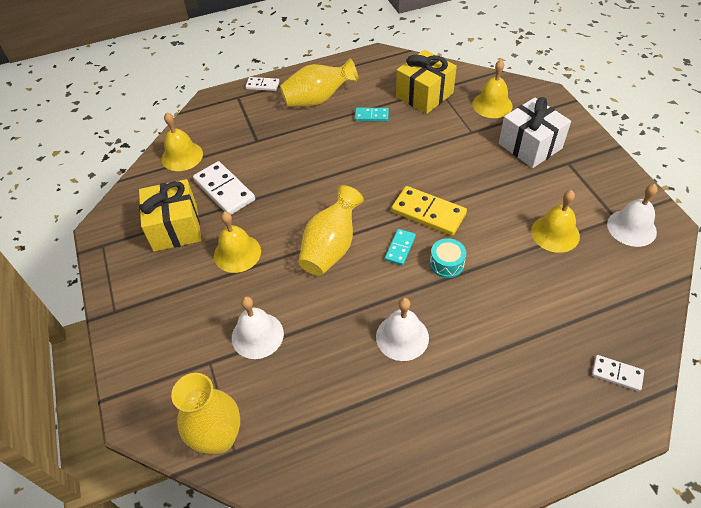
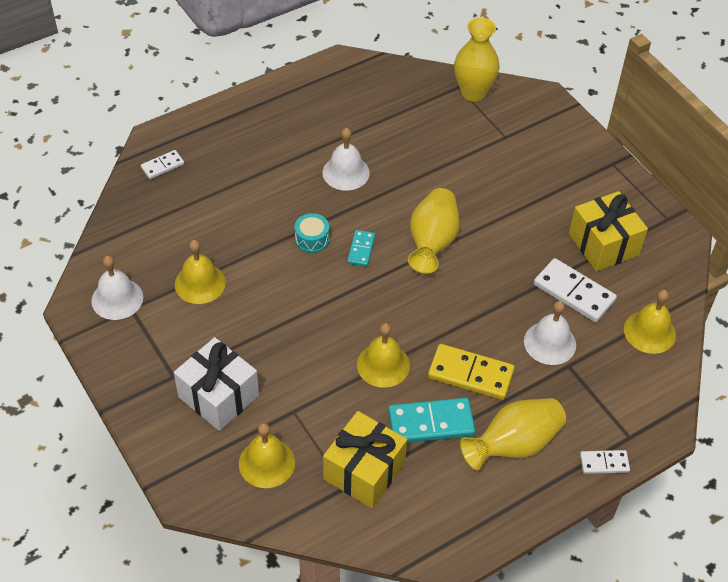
camera: 165 degrees right, 0 degrees up
(237, 253) = (525, 226): yellow bell -> yellow bell (383, 365)
(257, 335) = (473, 160): white bell -> white bell (550, 343)
(371, 116) = (431, 423): turquoise domino -> turquoise domino, size x1.78
(428, 213) = (337, 291): yellow domino -> yellow domino (470, 374)
(616, 374) = (162, 166): white domino -> white domino turned 45 degrees counterclockwise

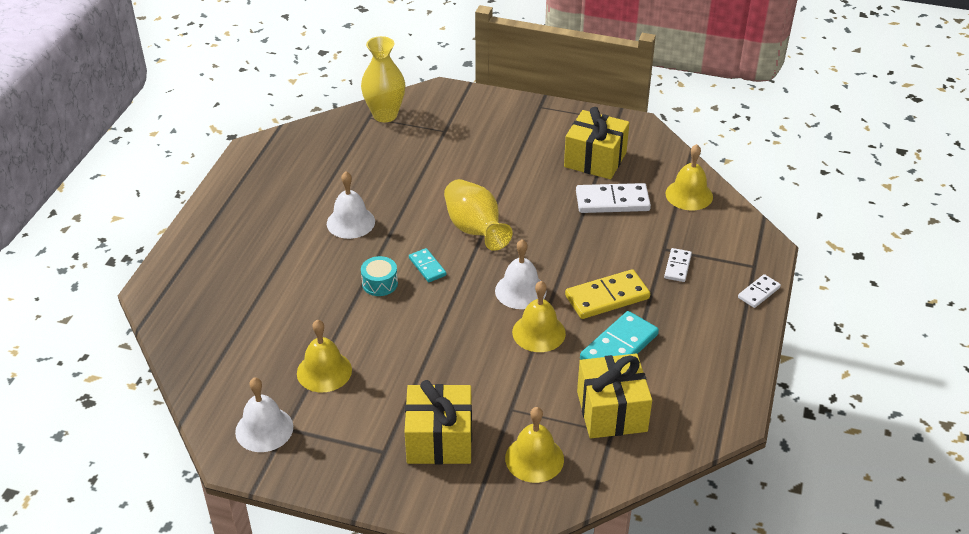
camera: 40 degrees left, 10 degrees down
(162, 166) = (184, 307): white domino -> white domino (677, 266)
(218, 396) = (439, 440): white gift -> yellow gift
(514, 445) = (690, 321): yellow vase -> none
(550, 343) = (635, 242): white bell -> white bell (520, 291)

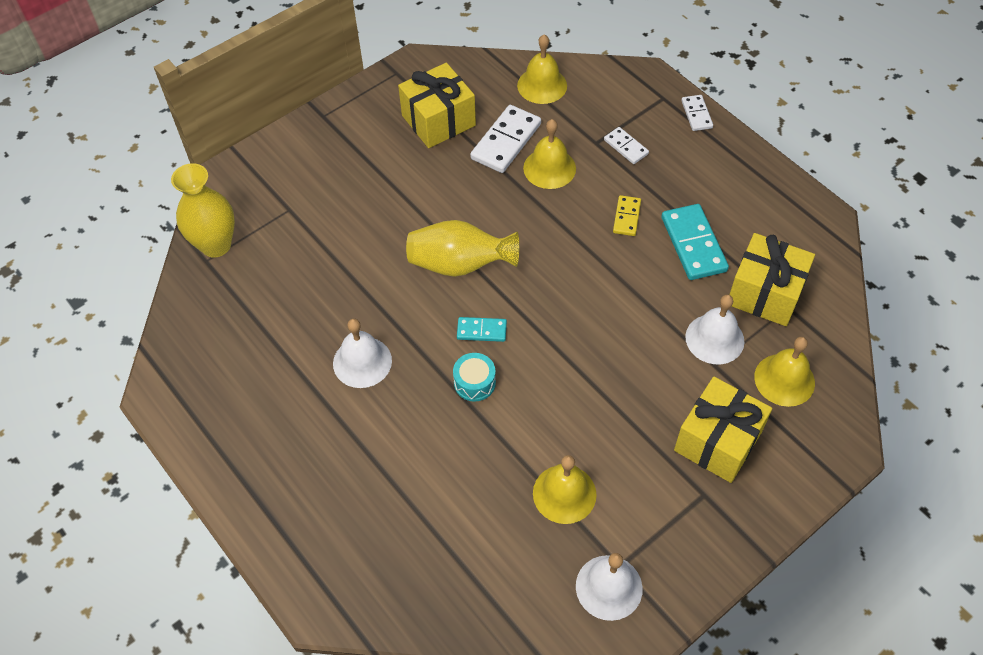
camera: 55 degrees left, 15 degrees up
(520, 291) = (571, 275): white bell -> white bell (714, 339)
(538, 332) = (635, 291): yellow bell -> yellow bell (549, 168)
(607, 297) = (626, 217): yellow domino -> yellow domino, size x0.56

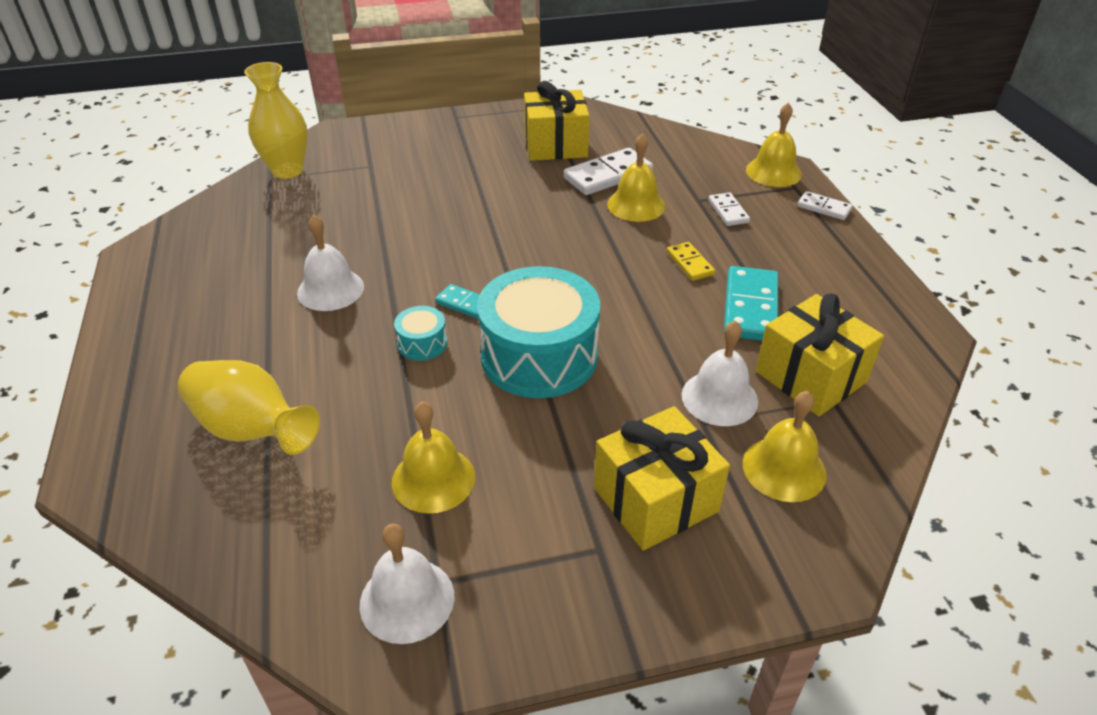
camera: 25 degrees right, 15 degrees down
(460, 264) = (488, 248): yellow vase -> yellow vase (252, 430)
(542, 85) = (674, 147): yellow bell -> yellow bell (773, 172)
(569, 356) = (539, 356): none -> turquoise drum
(626, 217) = (689, 263): yellow domino -> yellow domino turned 60 degrees counterclockwise
(696, 114) = (823, 208): white domino -> white domino turned 75 degrees counterclockwise

